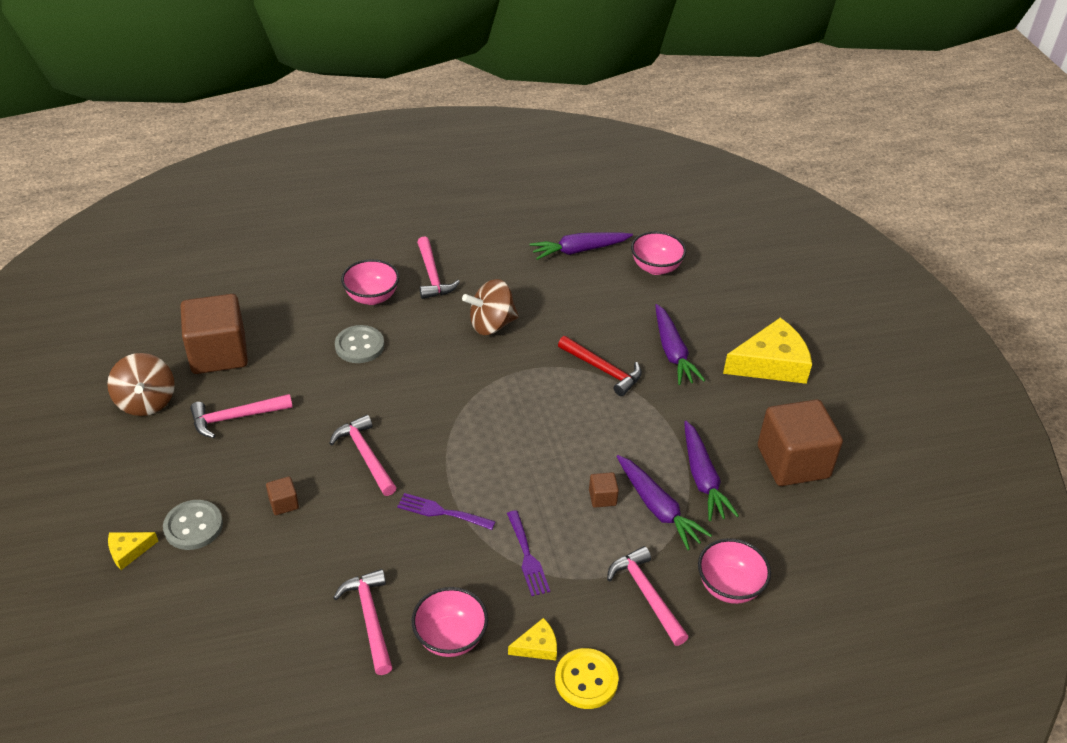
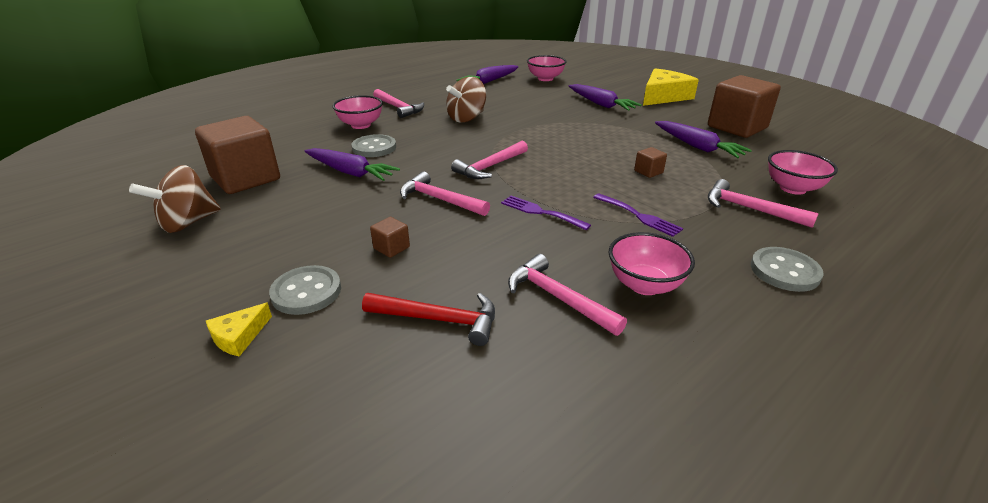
camera: 25 degrees left, 10 degrees down
(146, 402) = (187, 223): brown spinning top -> brown spinning top turned 90 degrees clockwise
(236, 418) = (294, 209): pink hammer -> pink hammer (490, 167)
(441, 512) = (540, 212): purple fork -> purple fork turned 45 degrees clockwise
(537, 646) = (719, 264): yellow cheese -> none
(586, 680) = (784, 271): yellow button -> grey button
(603, 370) = (568, 120): red hammer -> red hammer (439, 319)
(657, 508) = (691, 166): purple carrot -> purple carrot (350, 172)

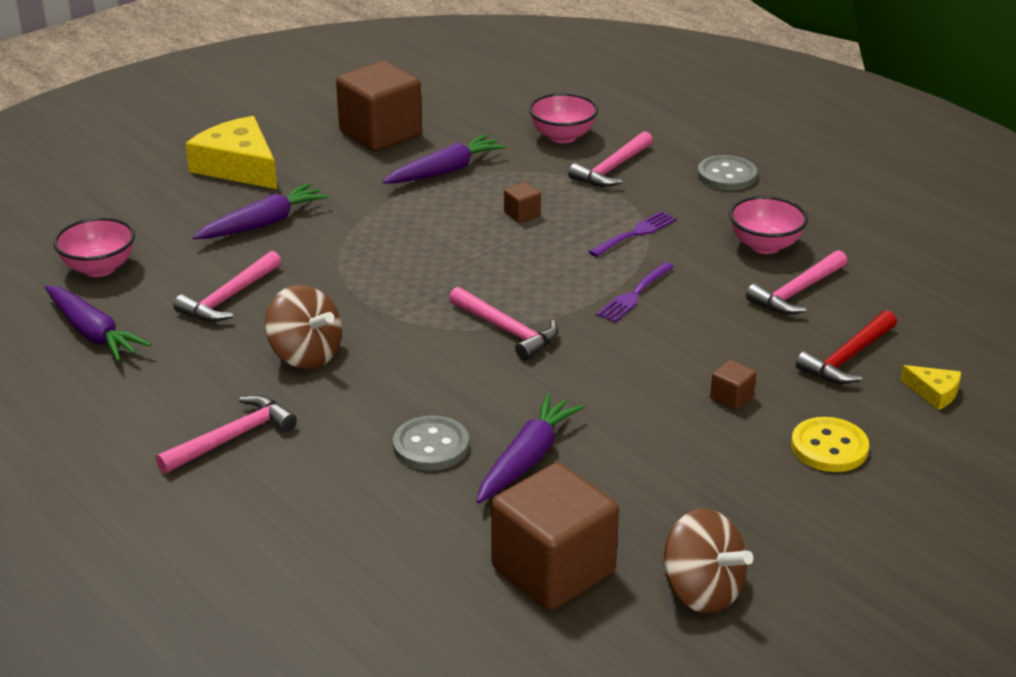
camera: 90 degrees left, 0 degrees up
(239, 336) = (910, 478): yellow cheese -> yellow cheese (934, 392)
(306, 292) = (829, 447): grey button -> yellow button
(361, 125) = (320, 475): pink bowl -> none
(439, 199) = (609, 369): pink hammer -> pink hammer (229, 298)
(439, 319) = (848, 358): red hammer -> red hammer turned 150 degrees counterclockwise

